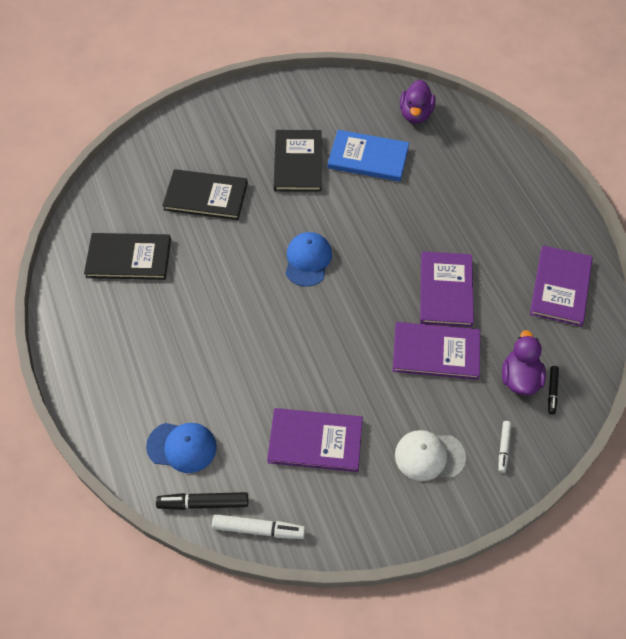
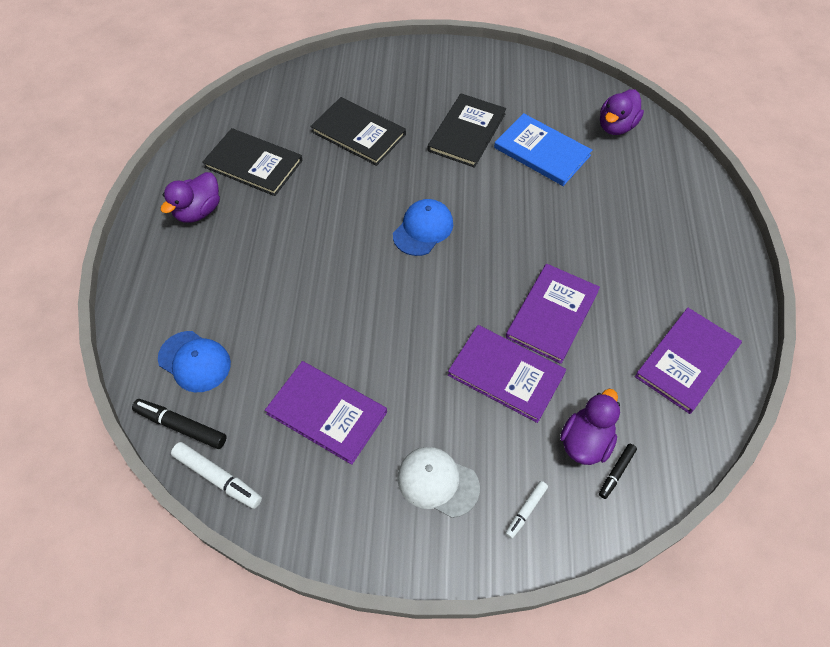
camera: 25 degrees right, 0 degrees up
(105, 319) = (198, 211): none -> purple duck

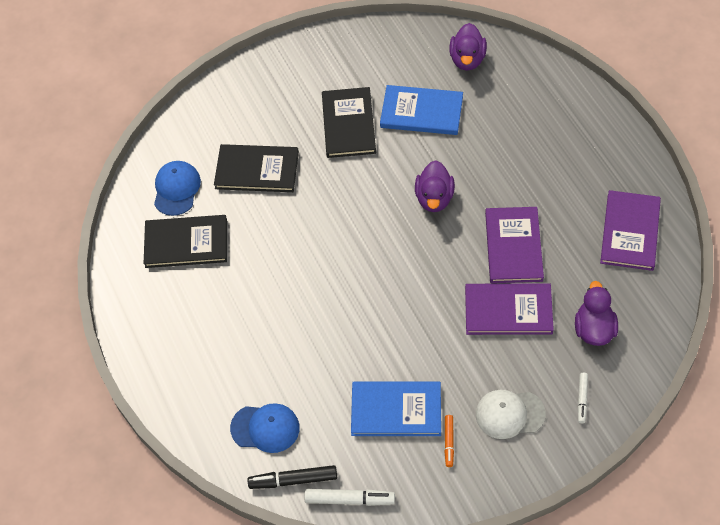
camera: 25 degrees left, 0 degrees up
(198, 211) = (171, 308): purple duck -> purple duck (434, 198)
(327, 413) = (396, 410): purple book -> blue book
(355, 476) = (449, 442): none -> orange marker
(423, 229) = (370, 228): blue cap -> blue cap (176, 189)
(616, 472) = (627, 339): black marker -> none

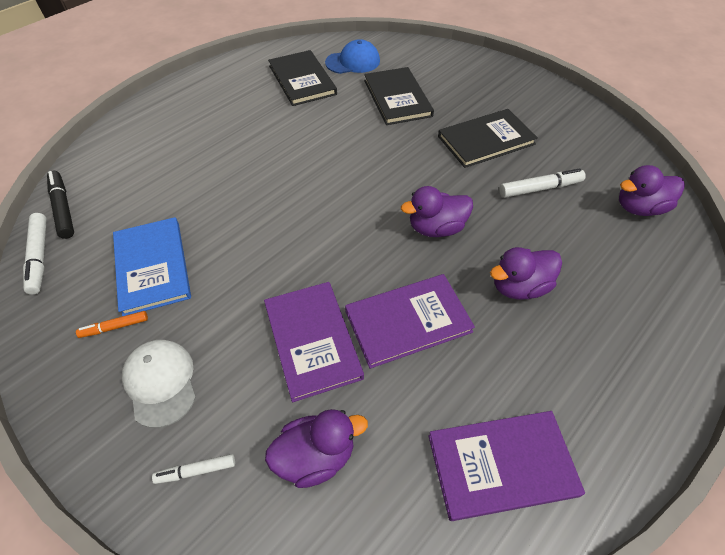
camera: 65 degrees right, 5 degrees down
(265, 428) = (120, 174): blue cap -> none
(421, 112) = (540, 188): blue book -> white marker
(509, 168) = (519, 287): none -> purple duck

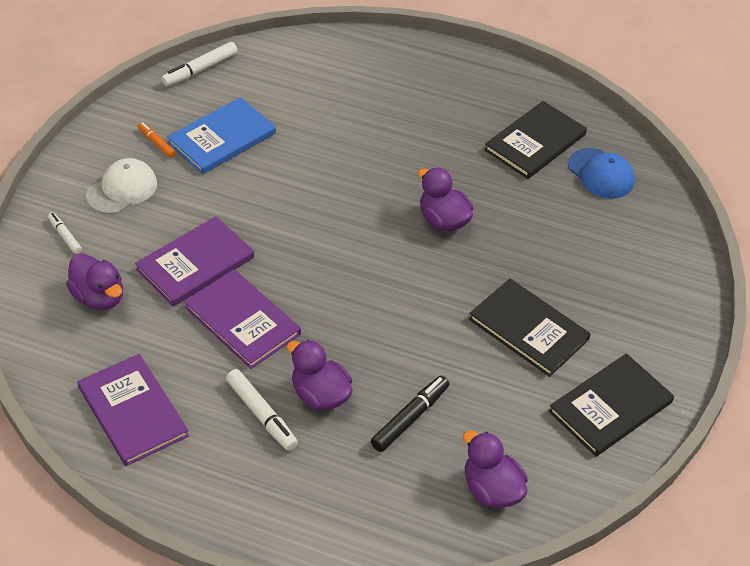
camera: 65 degrees right, 5 degrees down
(63, 208) = (255, 57): black marker -> black marker (410, 418)
(397, 98) = (556, 232): black book -> black book (610, 407)
(436, 228) = (365, 315): purple duck -> purple duck (443, 220)
(540, 188) = (472, 392): white marker -> white marker (261, 414)

